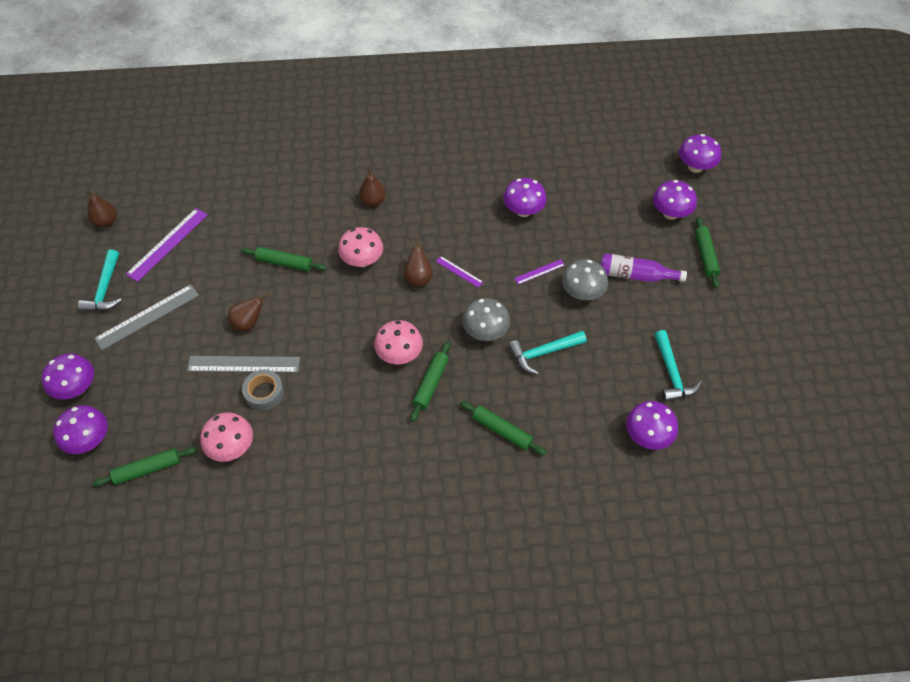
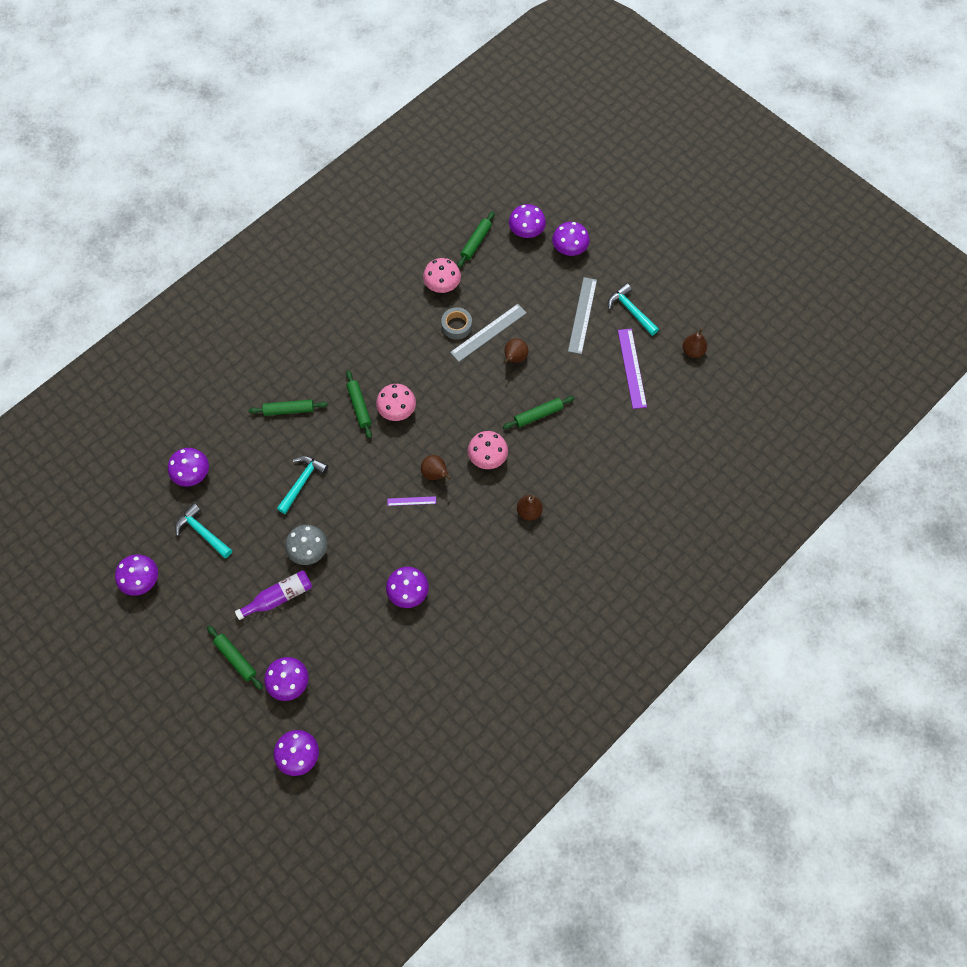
camera: 140 degrees right, 10 degrees up
(485, 332) = (354, 468): grey mushroom -> none
(539, 271) = (353, 545): purple ruler -> none
(758, 370) = (142, 580): none -> purple mushroom

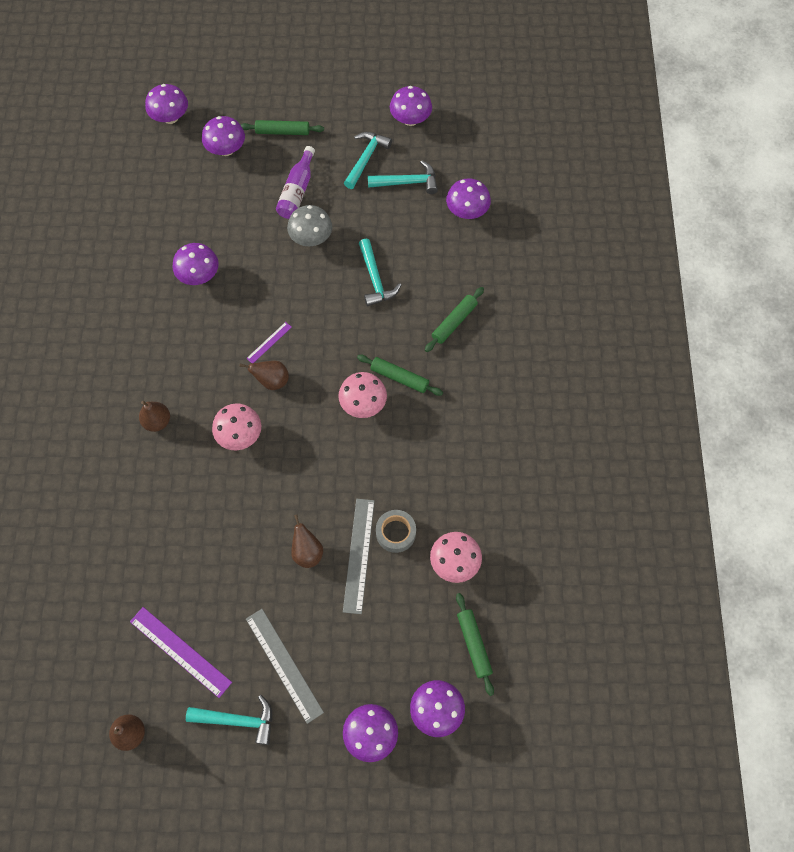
camera: 135 degrees right, 0 degrees up
(207, 578) = (366, 159): none -> turquoise hammer
(538, 415) = (230, 516): green rolling pin -> none

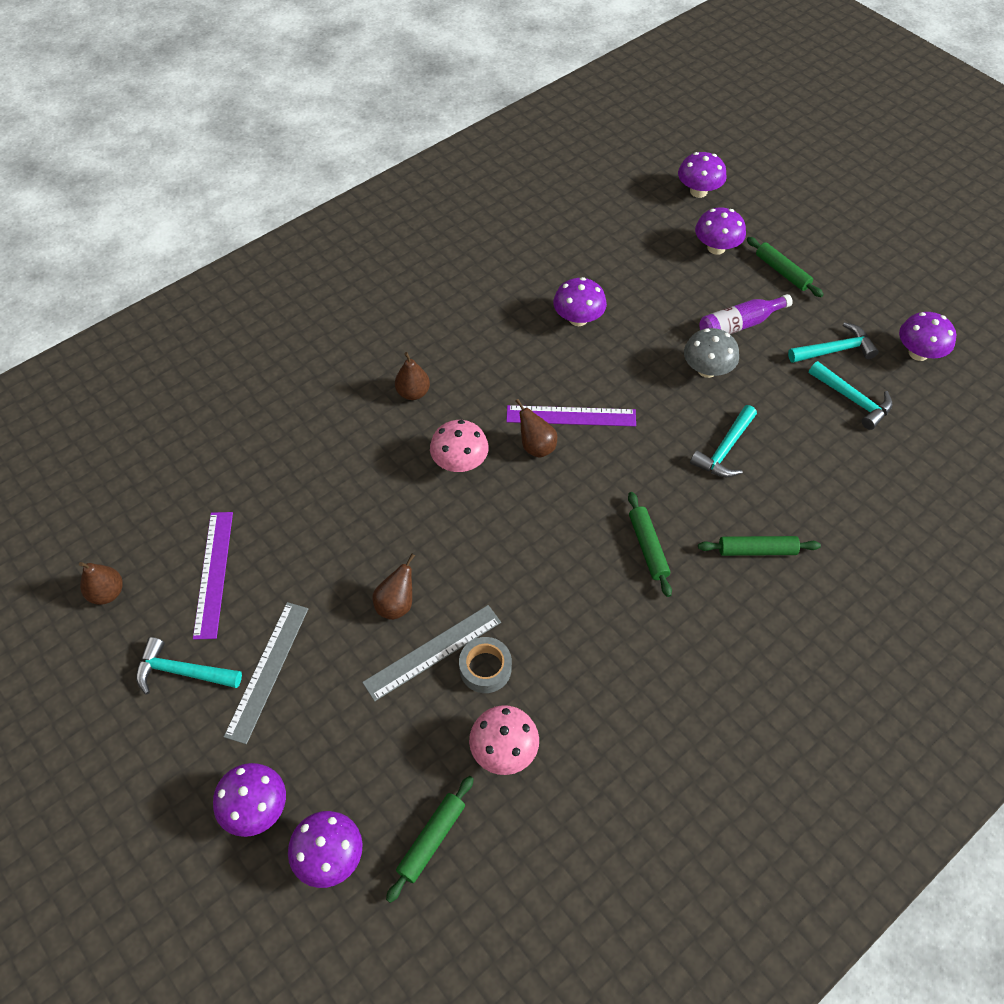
camera: 50 degrees right, 10 degrees down
(237, 720) = (183, 672): turquoise hammer -> turquoise hammer turned 135 degrees clockwise
(269, 342) = (571, 416): purple ruler -> purple ruler, size x1.93
(363, 404) = (589, 537): pink mushroom -> none
(467, 211) = (884, 471): purple mushroom -> none

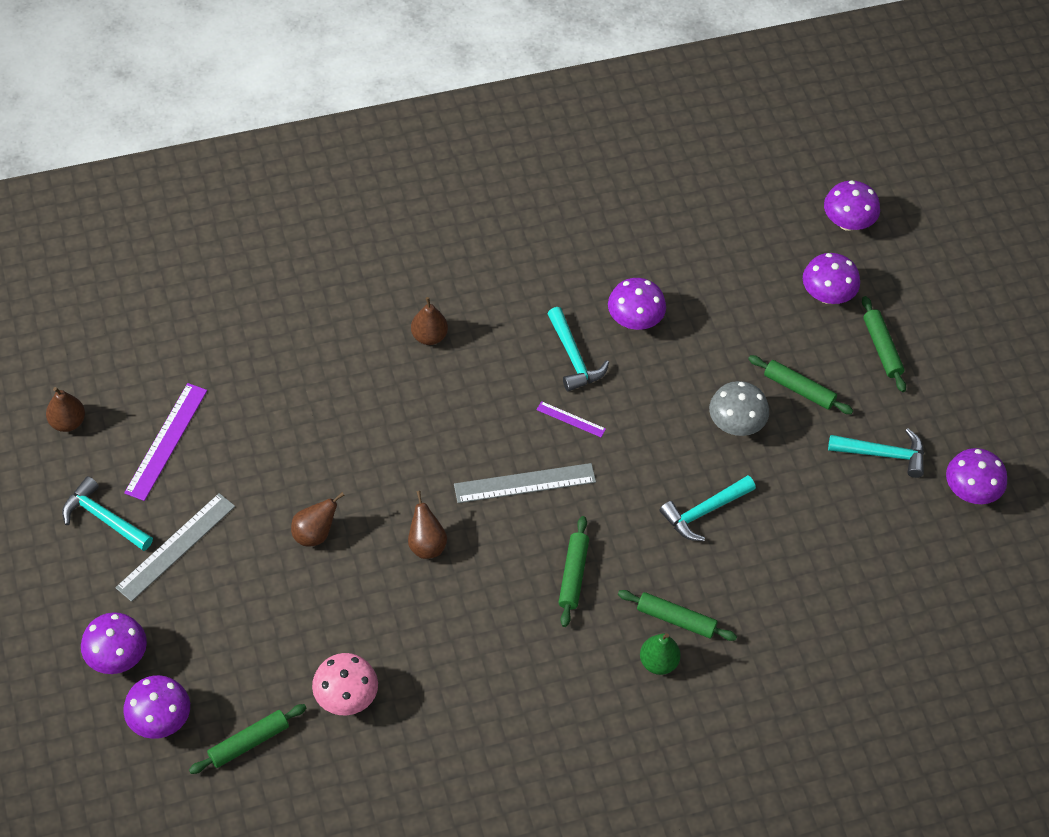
camera: 20 degrees right, 0 degrees up
(432, 652) = (326, 589): grey ruler -> grey ruler (525, 483)
(460, 462) = (439, 423): pink mushroom -> none
(485, 668) = (365, 622): grey tape -> none
(536, 446) = (520, 437): brown pear -> brown pear (426, 544)
(571, 416) = (571, 419): purple ruler -> purple ruler, size x0.52
(739, 325) = (799, 389): purple bottle -> green rolling pin
(765, 594) = (658, 662): none -> green pear
(852, 399) = (867, 512): turquoise hammer -> turquoise hammer (573, 357)

